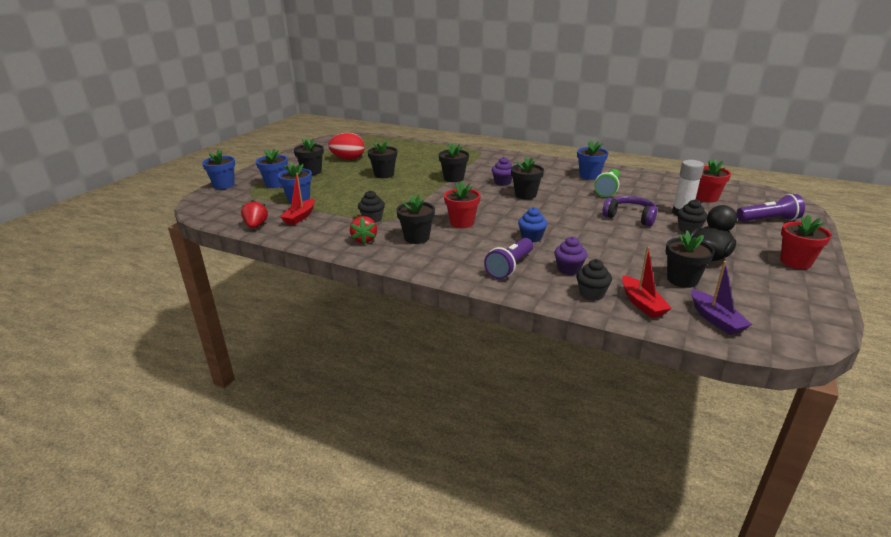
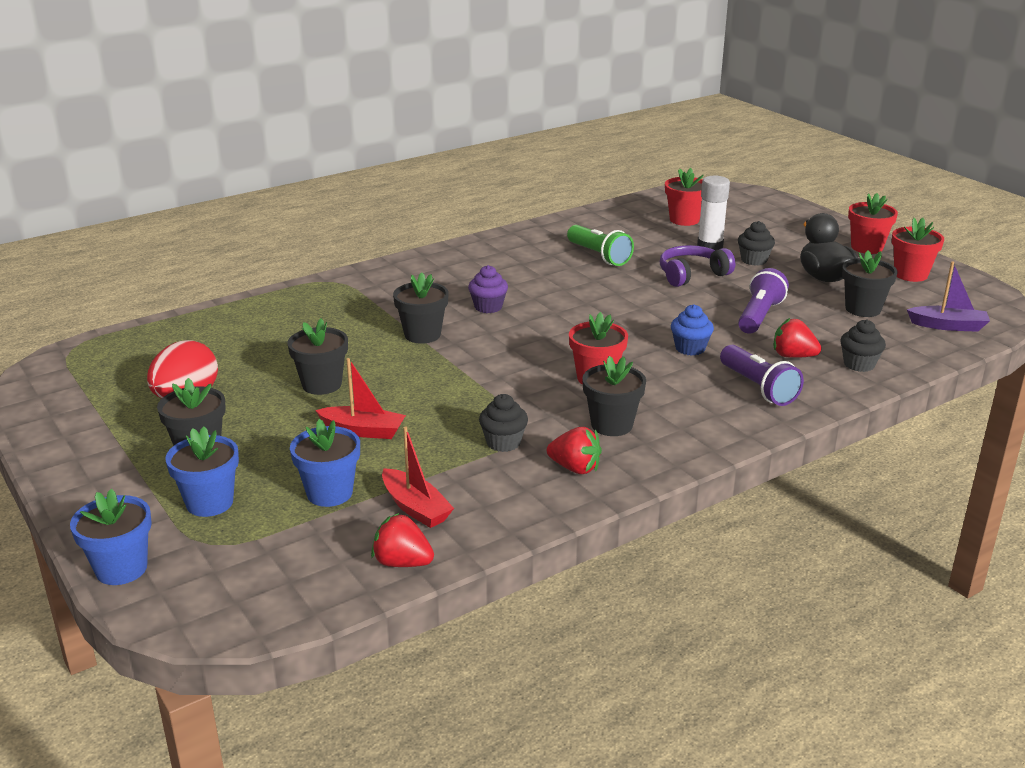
camera: 60 degrees left, 0 degrees up
(525, 195) = (552, 307): black flower pot -> none
(568, 269) = (793, 356): purple cupcake -> red strawberry
(589, 176) = (540, 249): blue flower pot -> none
(642, 303) = (897, 347): red boat -> red boat (363, 431)
(768, 220) = (769, 218): purple flashlight -> purple flashlight (759, 316)
(782, 288) = (910, 274): none -> red flower pot

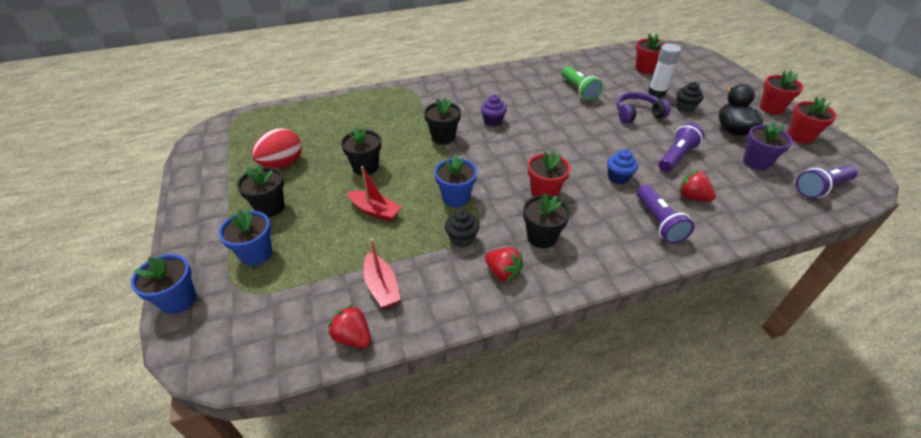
camera: 15 degrees right, 15 degrees up
(329, 493) = (332, 261): blue flower pot -> blue flower pot (456, 198)
(859, 364) = (742, 213): black cupcake -> none
(863, 309) = (756, 162): black flower pot -> purple flower pot
(948, 326) = (821, 188): purple boat -> purple flashlight

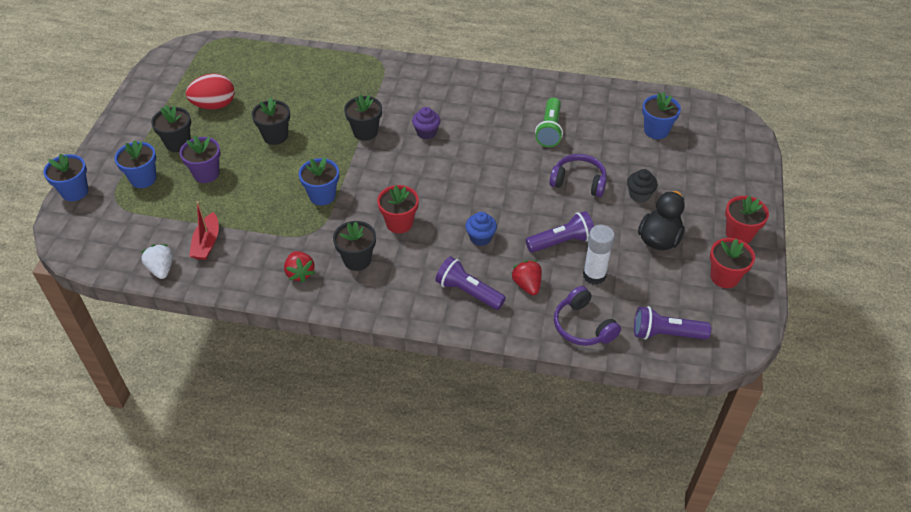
camera: 30 degrees right, 5 degrees up
(353, 337) = (161, 269): red strawberry -> white strawberry
(375, 211) = (251, 180): red boat -> none
(461, 239) = (294, 233): black cupcake -> none
(645, 69) = (656, 131): red flower pot -> blue flower pot
(656, 92) = (632, 165): white glue stick -> white glue stick (594, 275)
(658, 222) = (468, 292): purple flashlight -> purple flashlight turned 105 degrees clockwise
(756, 162) = (636, 281): purple flower pot -> purple flower pot (206, 174)
(766, 209) = (583, 326): none -> purple headphones

